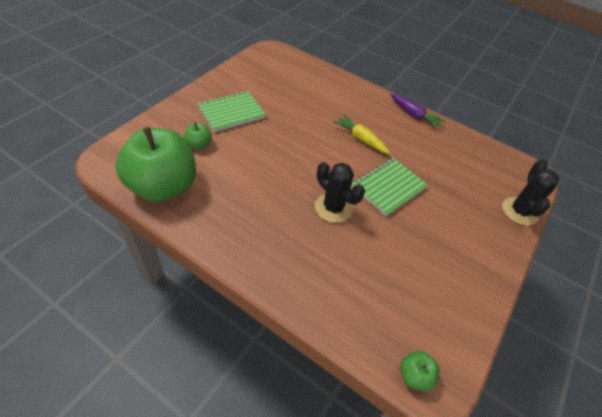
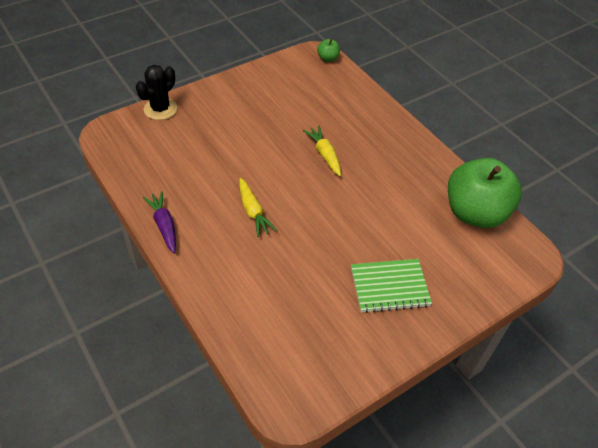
camera: 155 degrees left, 0 degrees up
(199, 144) = (435, 251): green apple -> none
(333, 208) = (324, 154): black cactus -> yellow carrot
(389, 187) = (261, 157): green notebook -> none

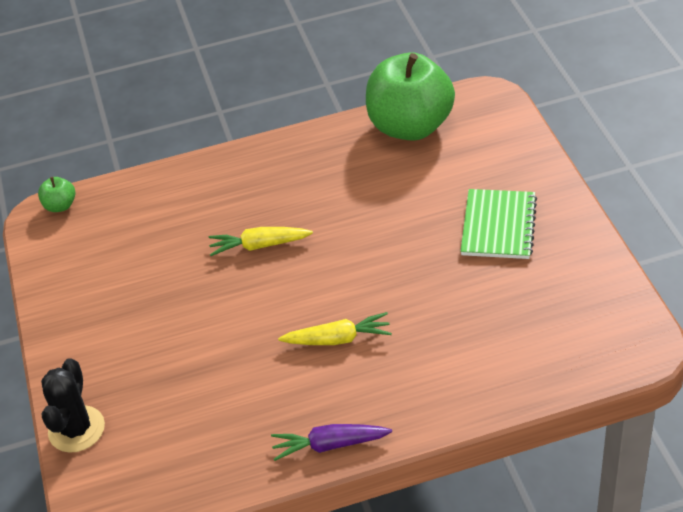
camera: 65 degrees left, 5 degrees down
(160, 109) = (76, 429): black cactus -> black cactus turned 45 degrees clockwise

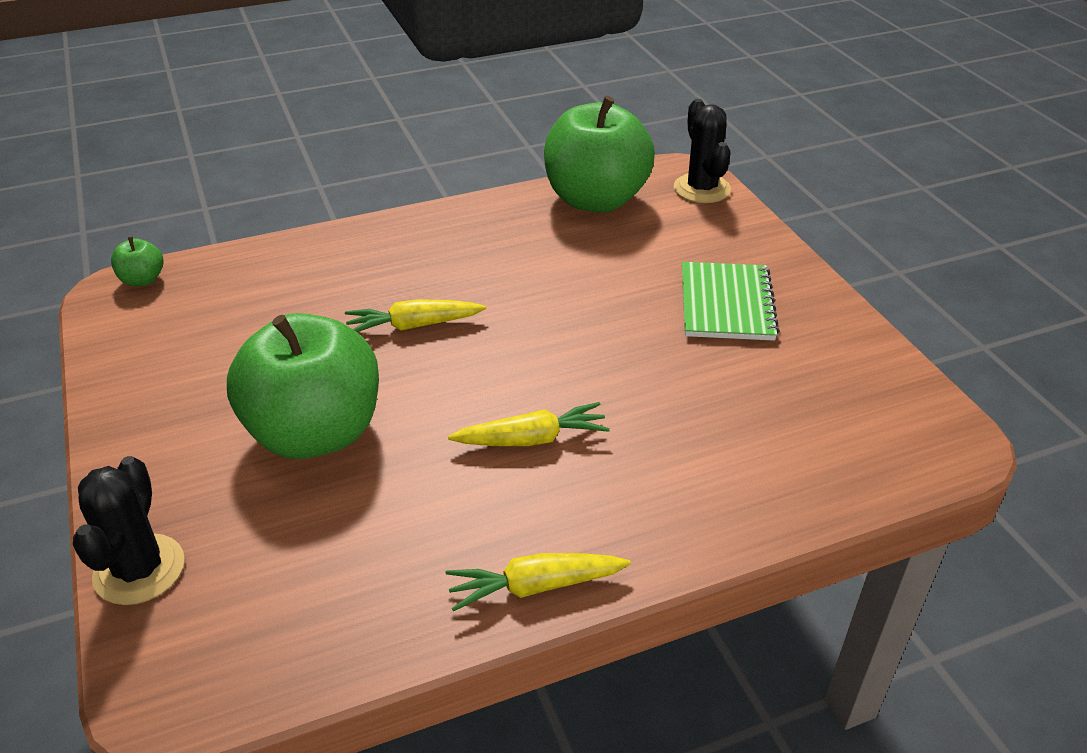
camera: 10 degrees left, 5 degrees down
(188, 333) = (315, 433): none -> green apple
(329, 445) = (535, 586): purple carrot -> yellow carrot
(499, 114) = (701, 189): none -> black cactus

